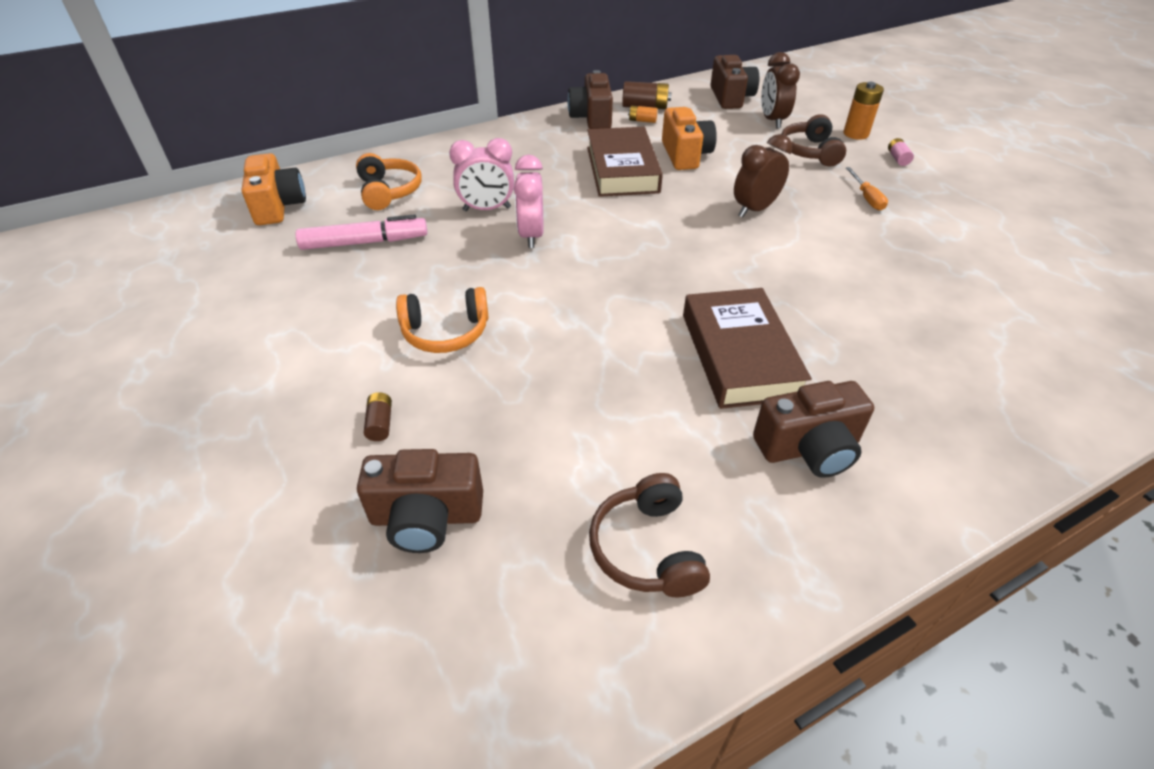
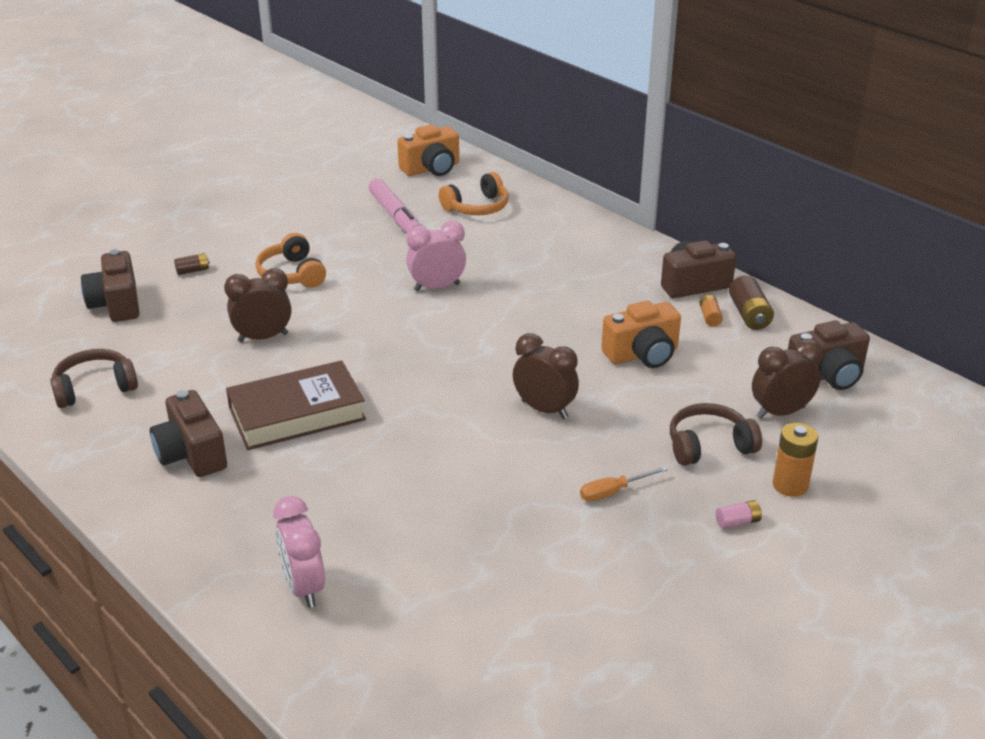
camera: 75 degrees right, 10 degrees down
(487, 209) = (470, 258): pink clock -> pink clock (304, 587)
(578, 368) = (263, 337): none -> brown clock
(622, 169) = (585, 318): brown book -> none

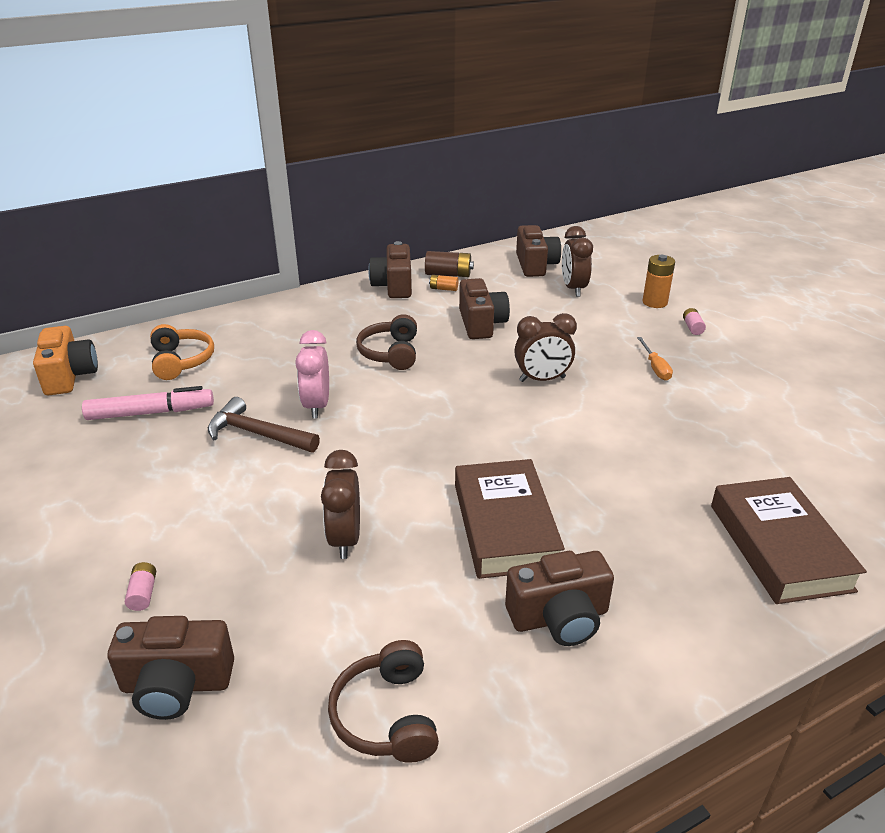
camera: 75 degrees left, 0 degrees up
(192, 271) = (143, 593): brown battery -> pink battery
(291, 274) = (219, 503): orange headphones -> none
(304, 587) = (779, 547): pink clock -> brown book
(384, 269) = (257, 434): none -> brown hammer
(544, 409) = (542, 379): brown clock -> brown clock turned 150 degrees counterclockwise
(642, 354) = (481, 324): orange camera -> brown camera
(709, 445) = (606, 321): brown headphones -> brown headphones (390, 353)

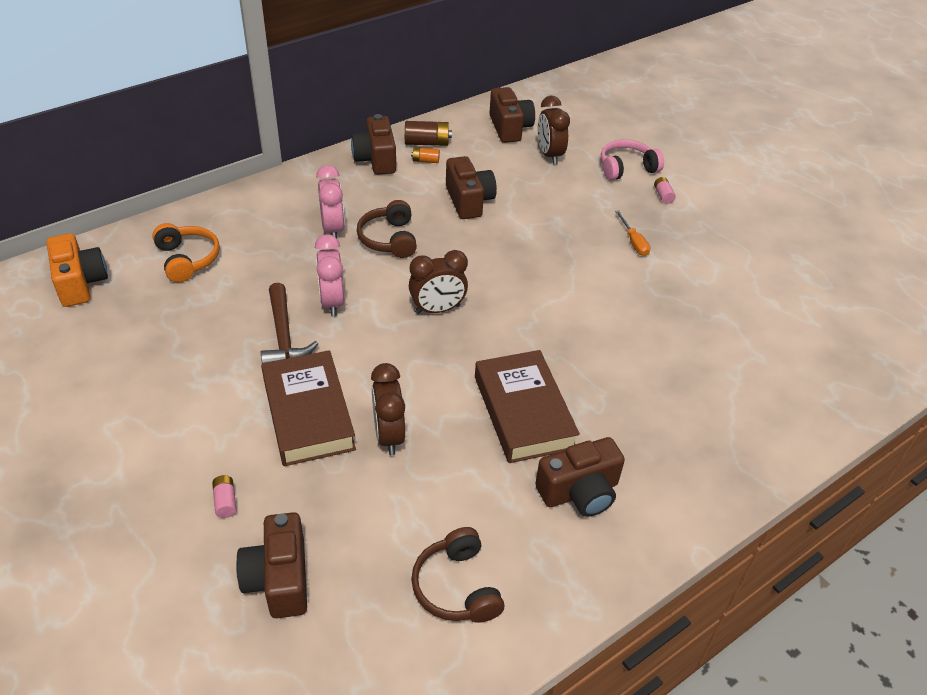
camera: 10 degrees left, 10 degrees up
(150, 413) = (175, 319): pink marker -> none
(176, 685) = (279, 579): brown camera -> brown camera turned 90 degrees clockwise
(257, 434) = (284, 336): brown hammer -> brown hammer turned 120 degrees counterclockwise
(335, 342) = (333, 229): none -> pink clock
(542, 379) = (534, 261): brown clock -> brown clock (437, 309)
(654, 302) = (626, 168): orange battery -> pink headphones
(779, 547) = (748, 414): brown book -> brown book (308, 414)

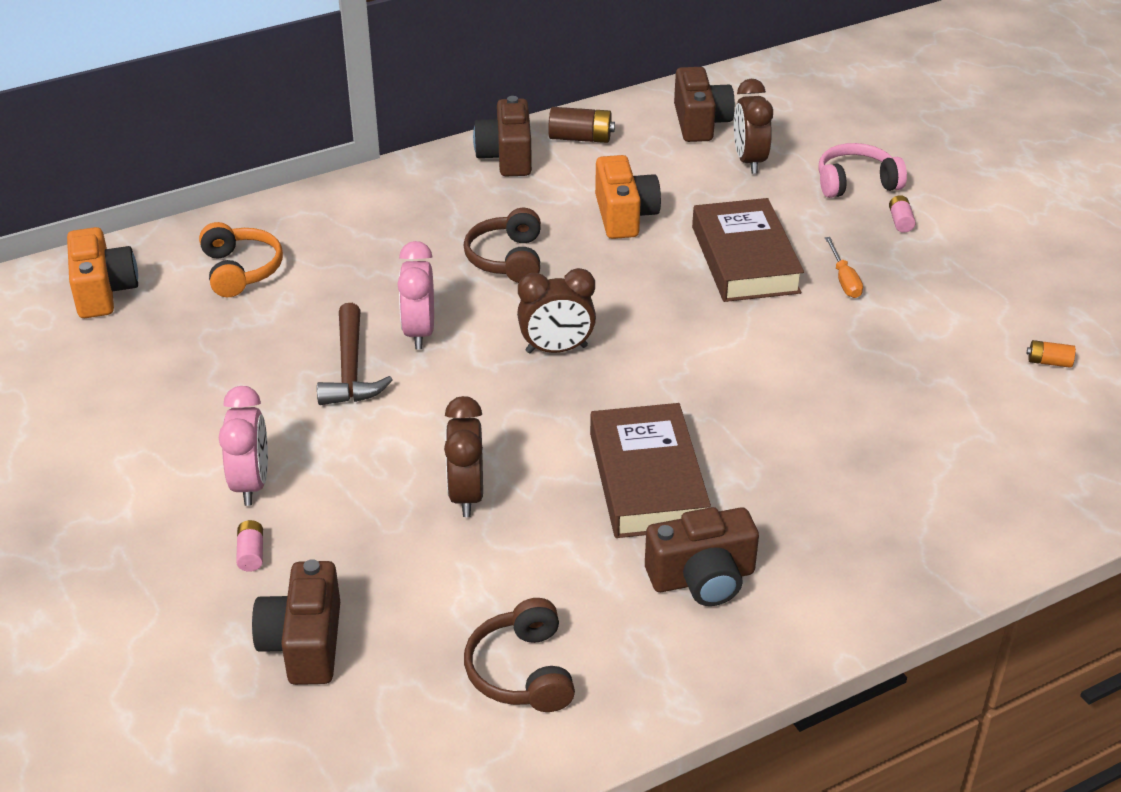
camera: 10 degrees right, 5 degrees down
(308, 414) = (368, 462): brown book -> brown book (744, 259)
(333, 229) = (434, 243): pink clock -> pink clock (251, 484)
(425, 161) = (574, 161): orange battery -> orange battery (1049, 362)
(469, 201) = (624, 216): brown camera -> orange camera

